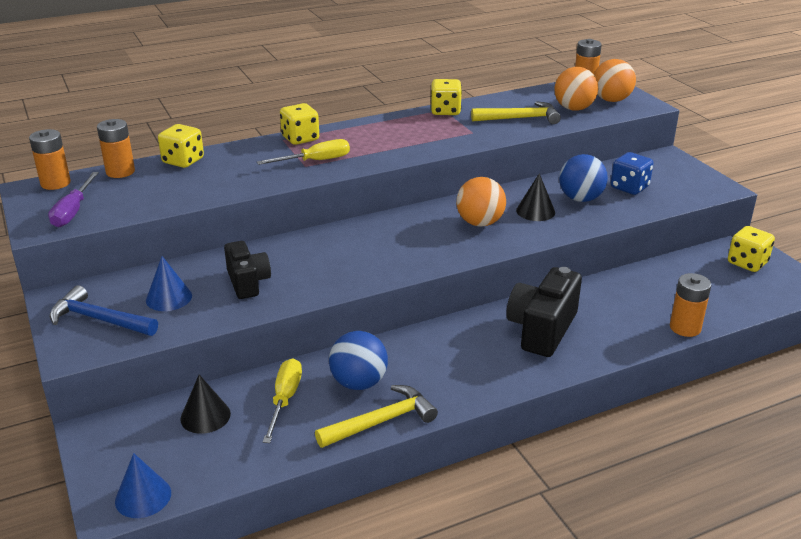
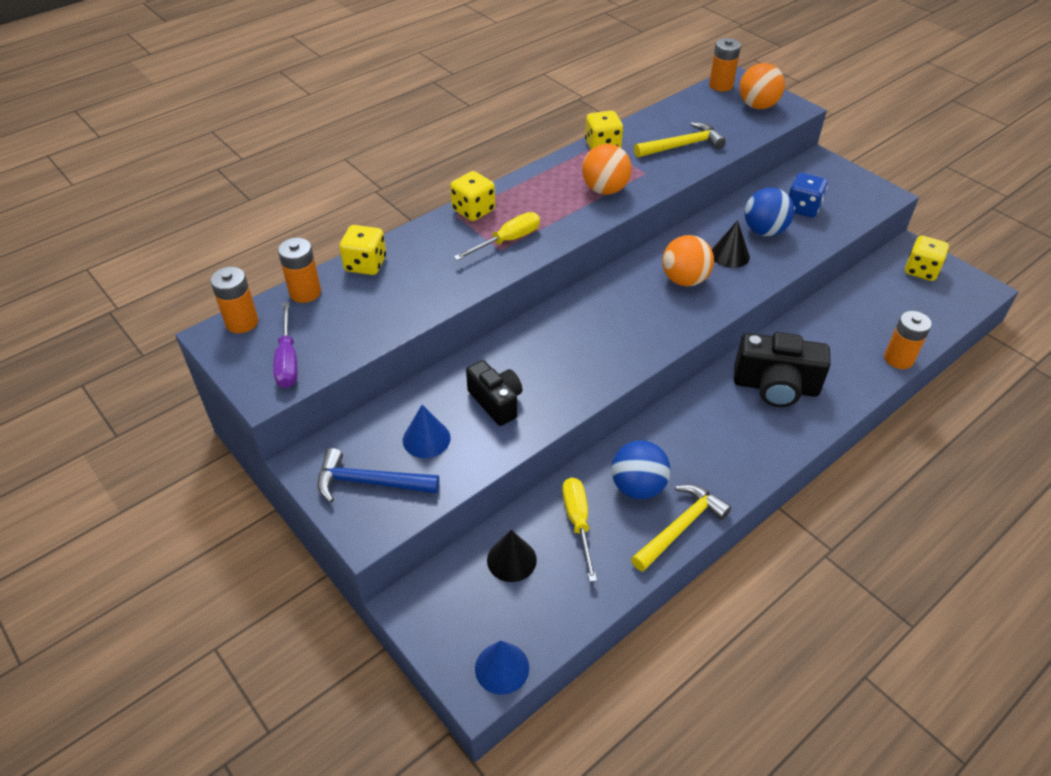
camera: 15 degrees left, 15 degrees up
(542, 329) = (775, 387): black camera -> black camera turned 90 degrees counterclockwise
(574, 108) = (727, 123): orange ball -> orange ball (605, 189)

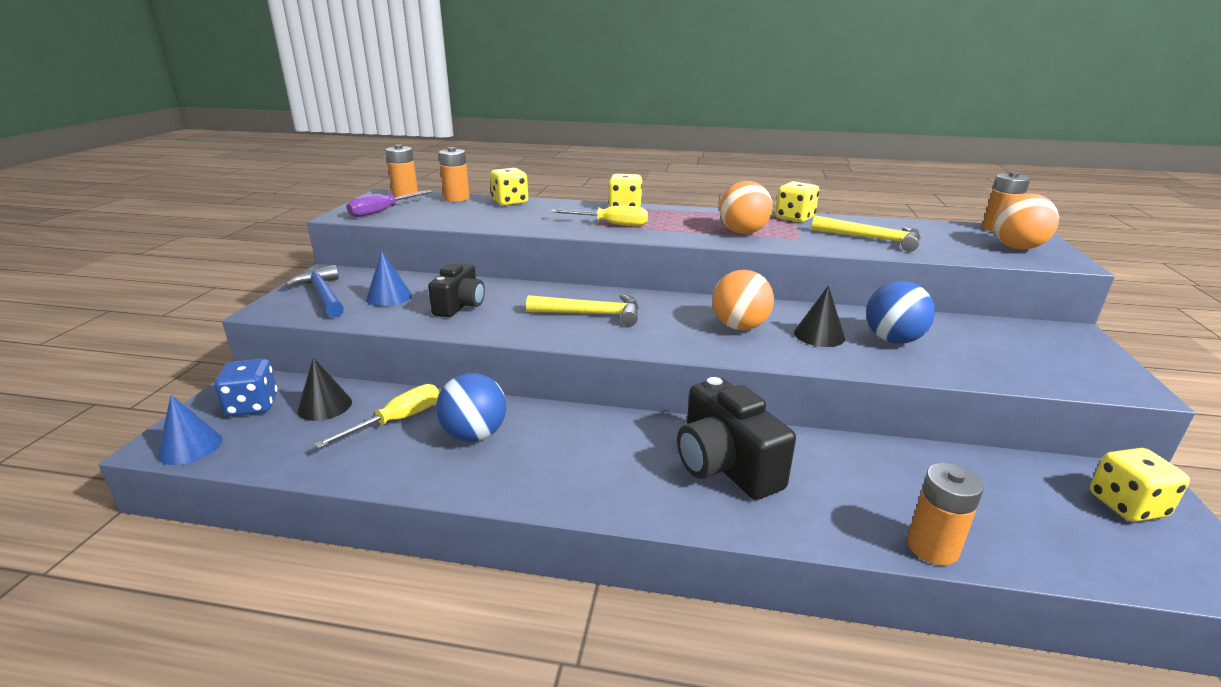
camera: 50 degrees right, 20 degrees down
(680, 527) = (442, 480): yellow hammer -> yellow hammer (591, 314)
(802, 208) = (976, 347): blue dice -> blue dice (252, 406)

